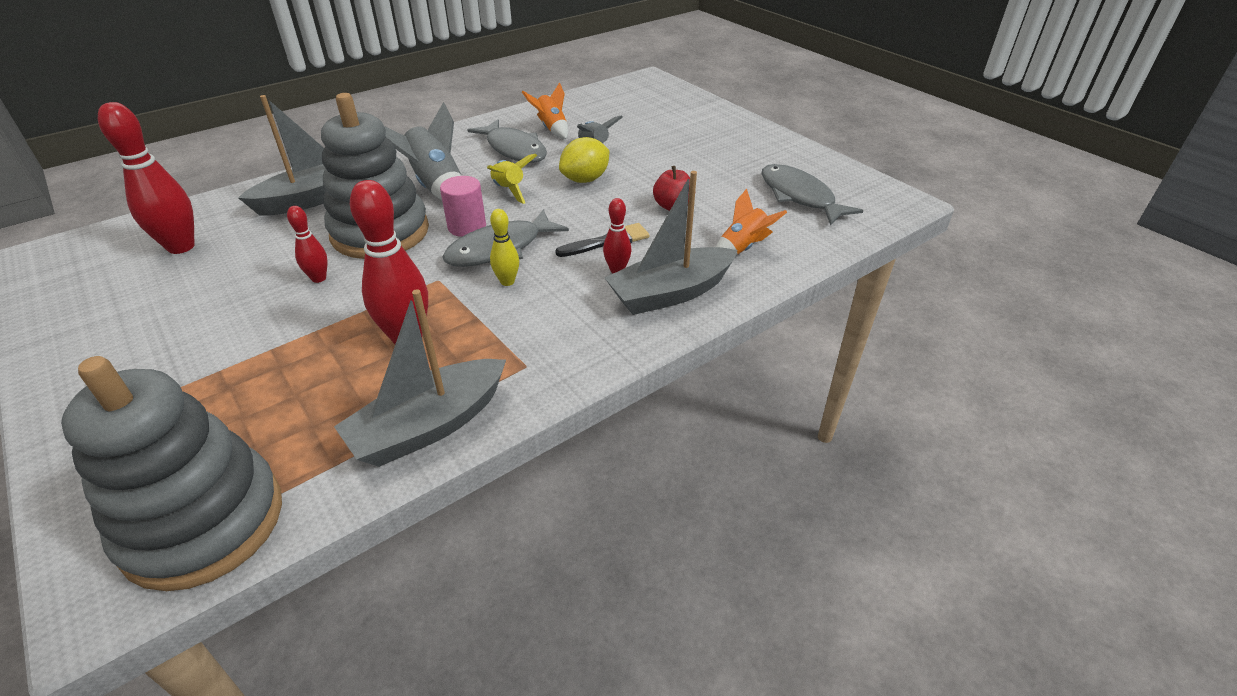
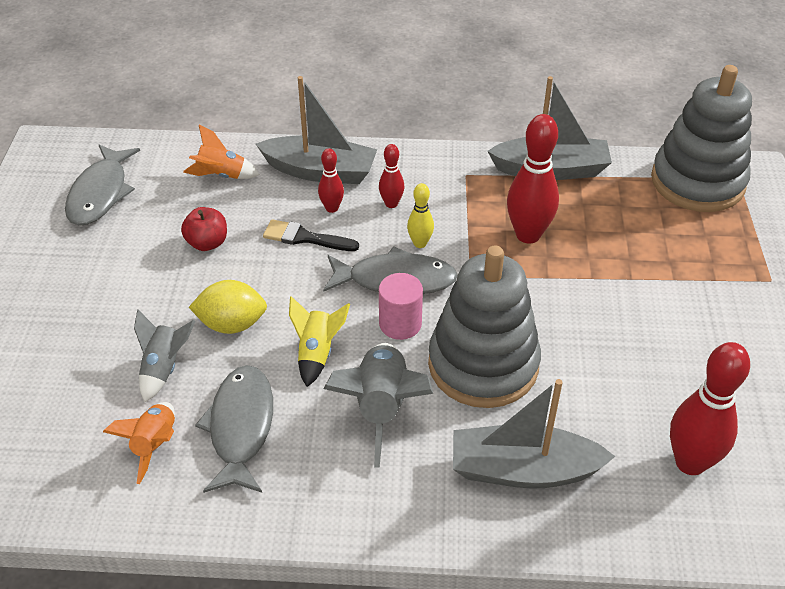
camera: 140 degrees left, 5 degrees up
(319, 278) = (567, 333): red bowling pin -> red bowling pin (391, 204)

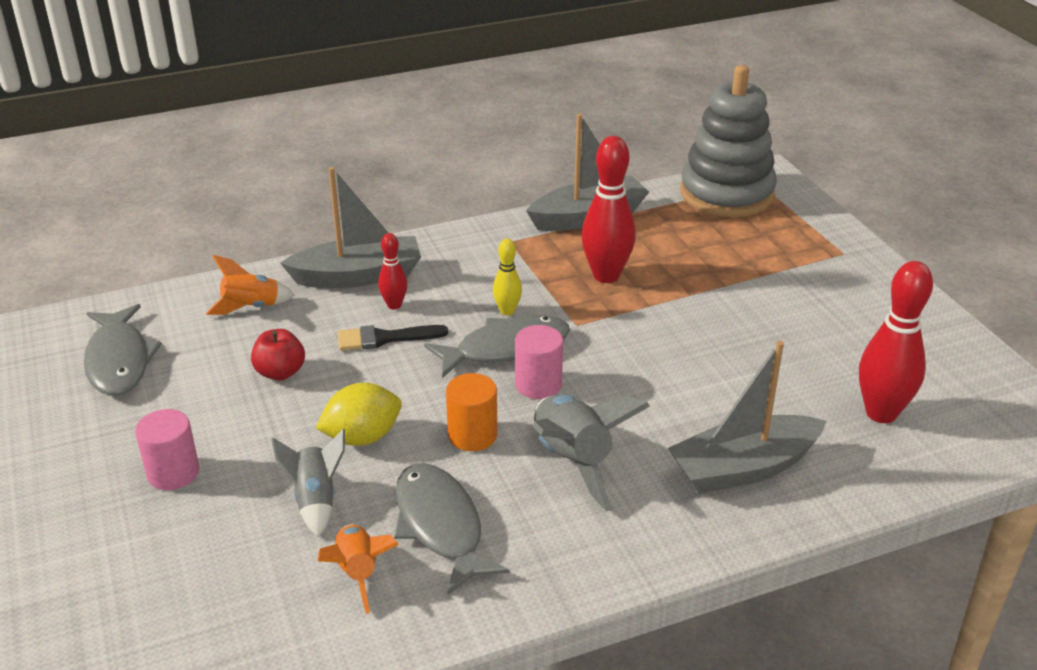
camera: 25 degrees left, 10 degrees down
(80, 306) = (173, 473): none -> pink cylinder
(317, 353) = (472, 435): yellow rocket -> orange cylinder
(391, 204) = (453, 285): red bowling pin -> none
(483, 364) = (643, 394): grey stacking toy -> none

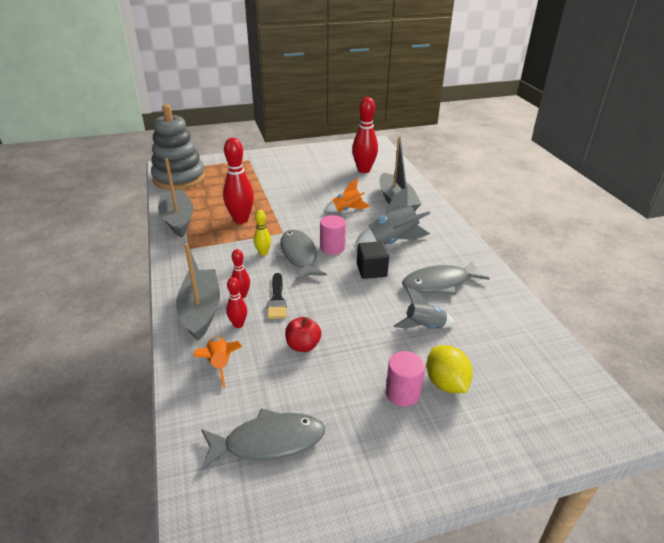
camera: 85 degrees left, 0 degrees up
(328, 311) = (238, 324): none -> red bowling pin
(358, 573) = (476, 311): orange rocket -> orange rocket (347, 210)
(362, 437) = (371, 309): yellow lemon -> yellow lemon (446, 383)
(472, 435) = (371, 270): orange cylinder -> black cube

